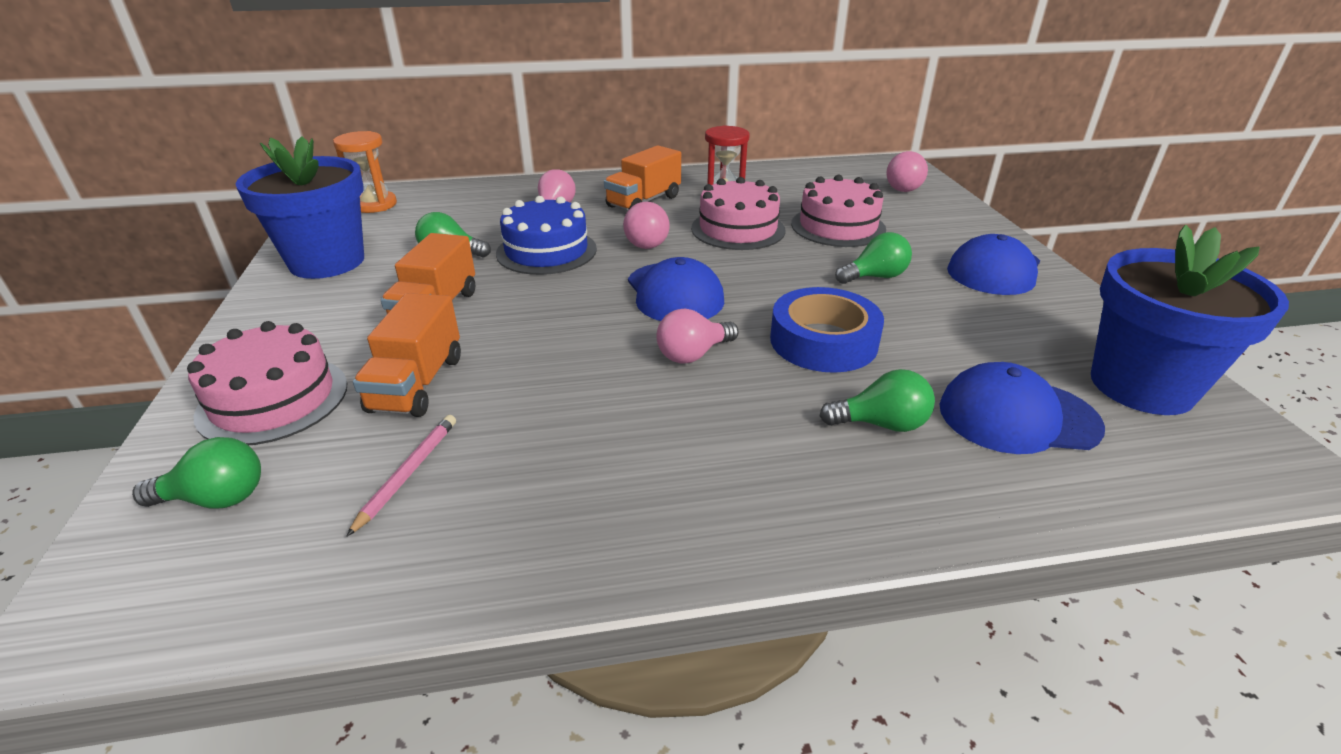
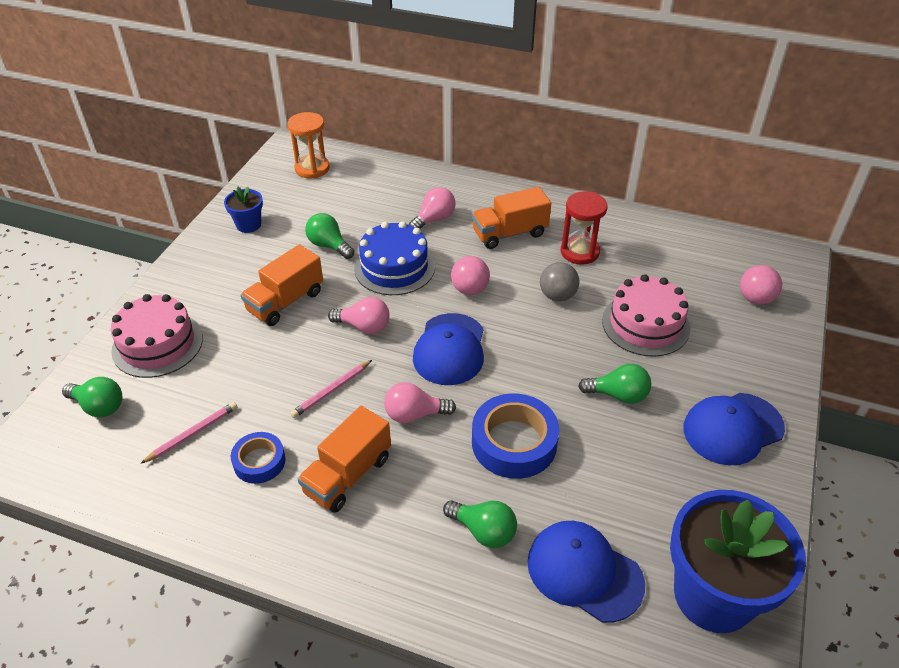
camera: 30 degrees right, 10 degrees up
(327, 262) = (248, 225): blue flower pot -> blue flower pot, size x0.47
(417, 384) = (236, 365): orange truck -> orange truck (348, 475)
(538, 466) = (259, 462): none -> blue tape
(557, 303) = (364, 326): none -> pink light bulb
(571, 366) = (331, 391): none -> pink pencil
(738, 229) = (557, 296): pink cake -> grey ball

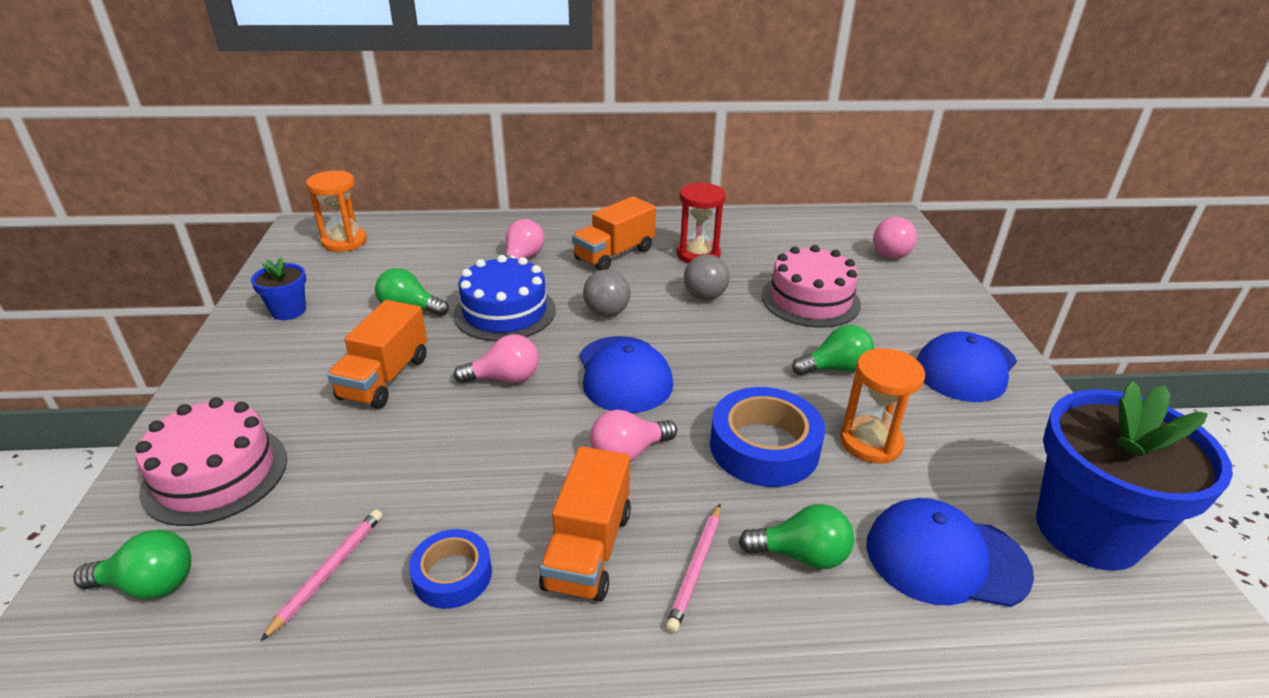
camera: 25 degrees left, 10 degrees down
(331, 391) = (505, 458): pink pencil -> pink pencil (696, 569)
(470, 289) = (606, 312): pink ball -> grey ball
(598, 467) = (870, 442): none -> orange hourglass

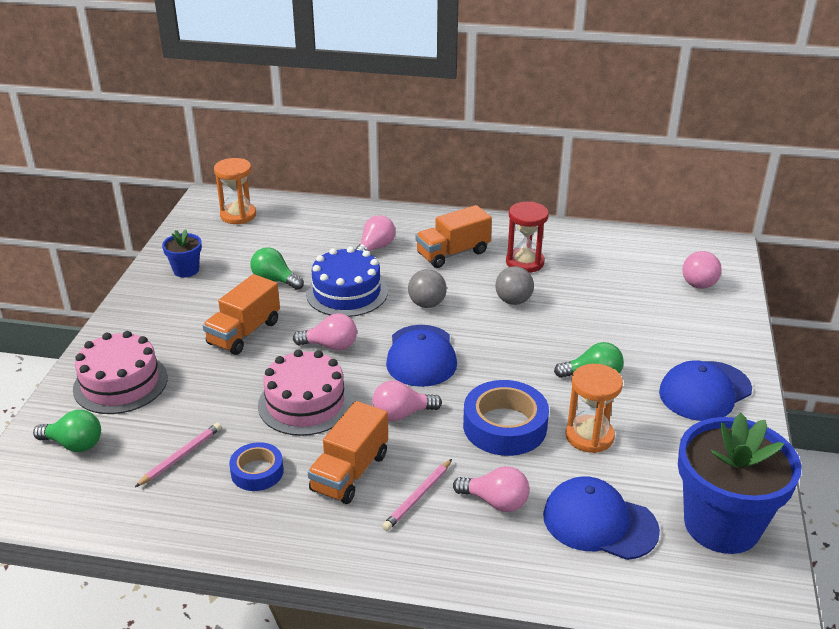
camera: 15 degrees right, 0 degrees up
(801, 555) = (496, 502): green light bulb -> pink light bulb
(810, 300) = (603, 316): pink cake -> pink cake (305, 403)

